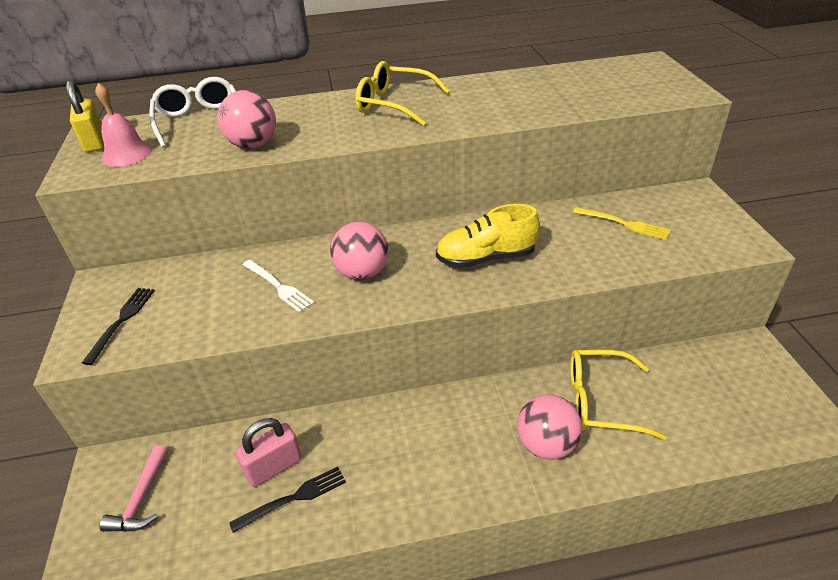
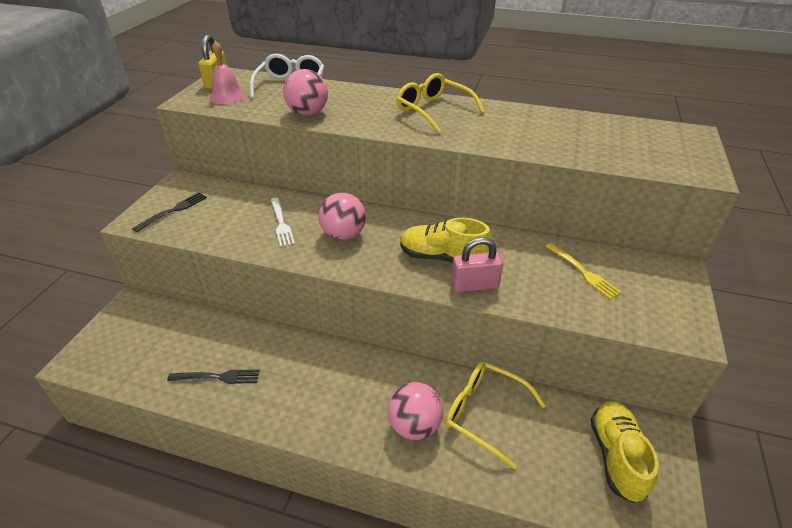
camera: 25 degrees right, 0 degrees up
(141, 499) = (135, 334): pink hammer -> none
(274, 467) = (221, 350): pink padlock -> pink padlock (474, 285)
(735, 386) = (616, 456): none -> yellow shoe

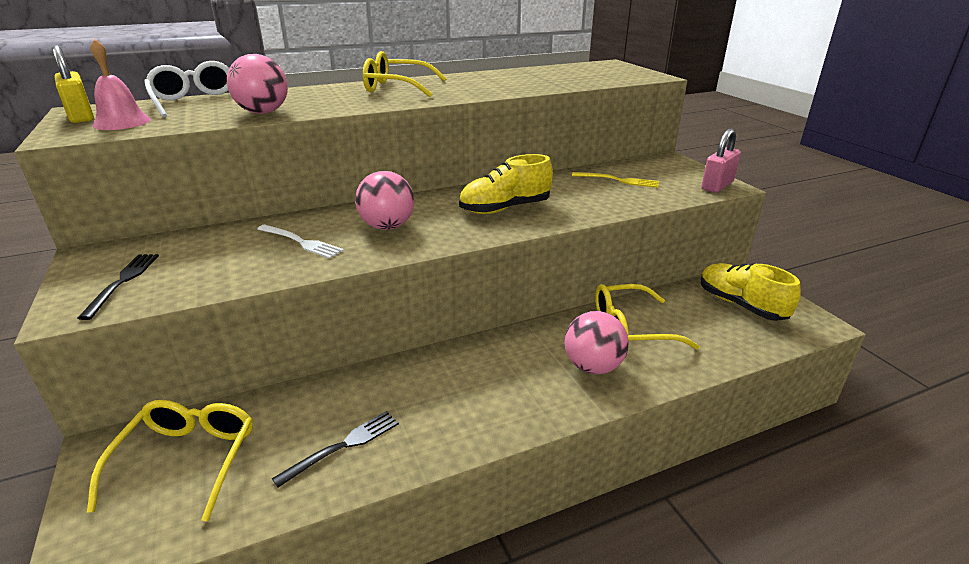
camera: 40 degrees left, 10 degrees down
(152, 335) = (187, 460): none -> yellow glasses
(474, 285) = (558, 215): pink padlock -> pink padlock (717, 186)

